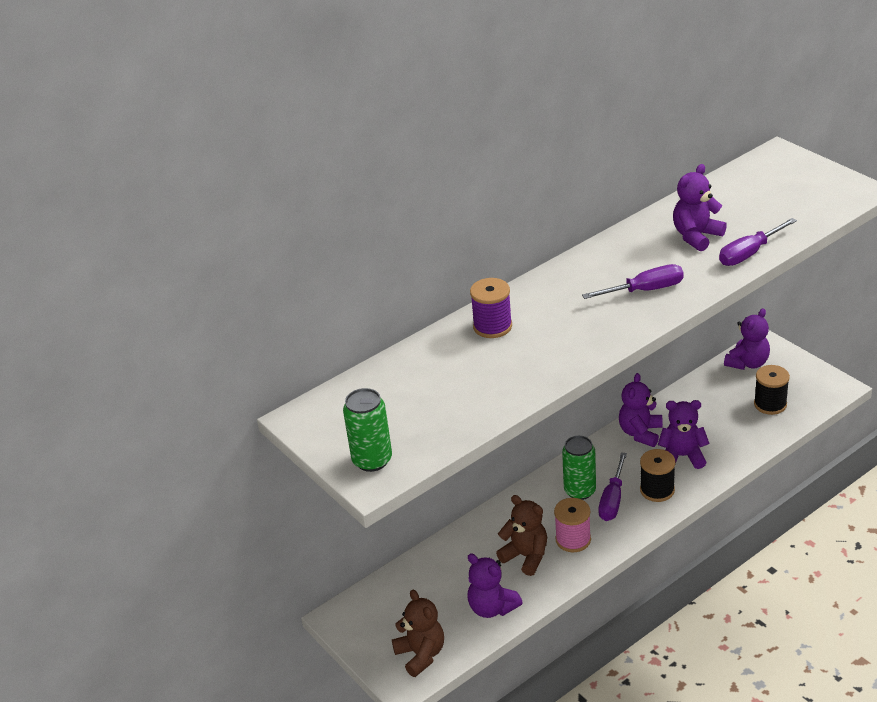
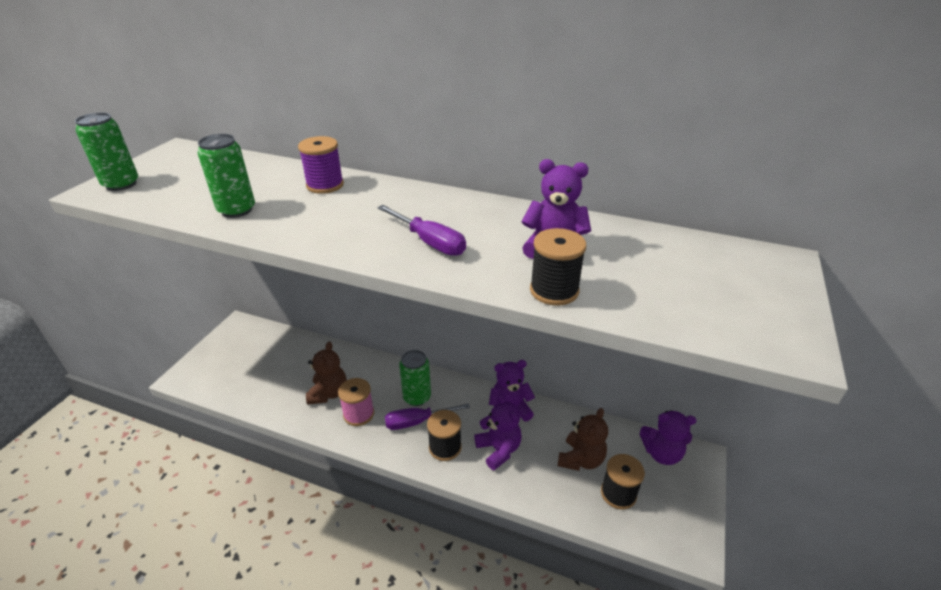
camera: 55 degrees right, 0 degrees up
(421, 654) = (210, 375): brown teddy bear -> brown teddy bear (581, 459)
(492, 608) = (267, 395): purple teddy bear -> none
(502, 385) = (237, 210): none -> green can
(749, 253) = (554, 290): purple screwdriver -> black spool

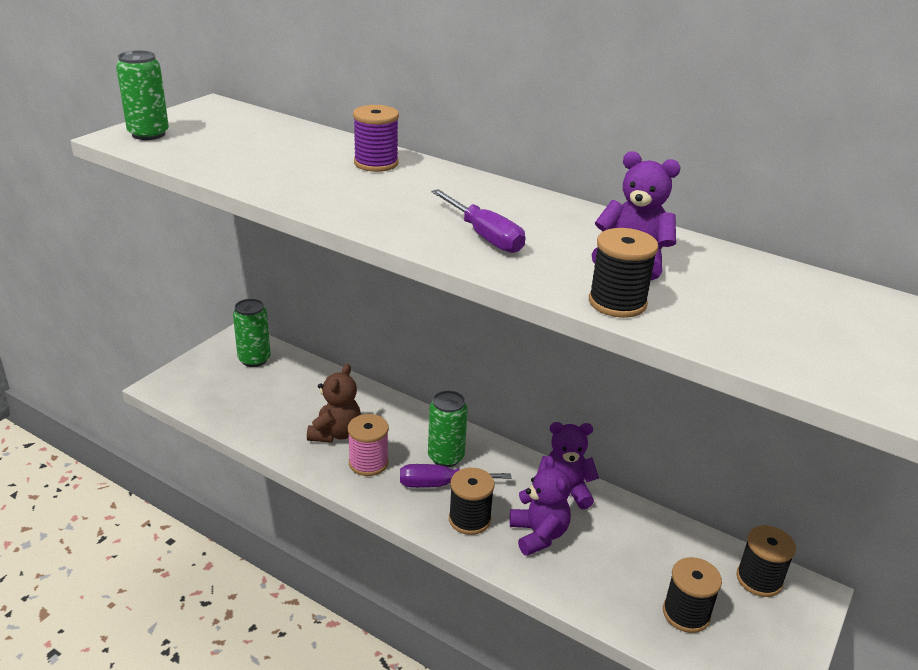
camera: 10 degrees right, 5 degrees down
(237, 210) = (271, 176): green can -> green can (254, 359)
(581, 459) = (645, 566): brown teddy bear -> none
(661, 453) = (759, 579): purple teddy bear -> black spool

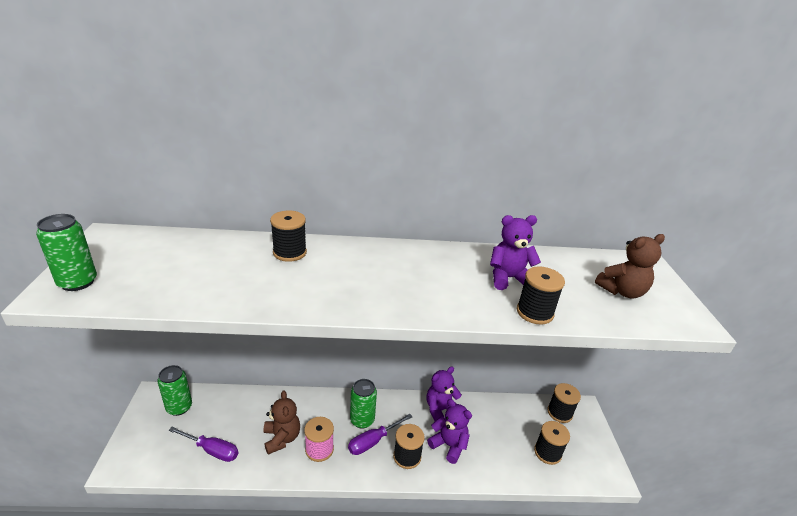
camera: 35 degrees left, 0 degrees up
(376, 163) = (289, 252): purple spool -> black spool
(484, 236) = (418, 290): purple screwdriver -> purple screwdriver (212, 450)
(806, 328) = (622, 291): none -> brown teddy bear

